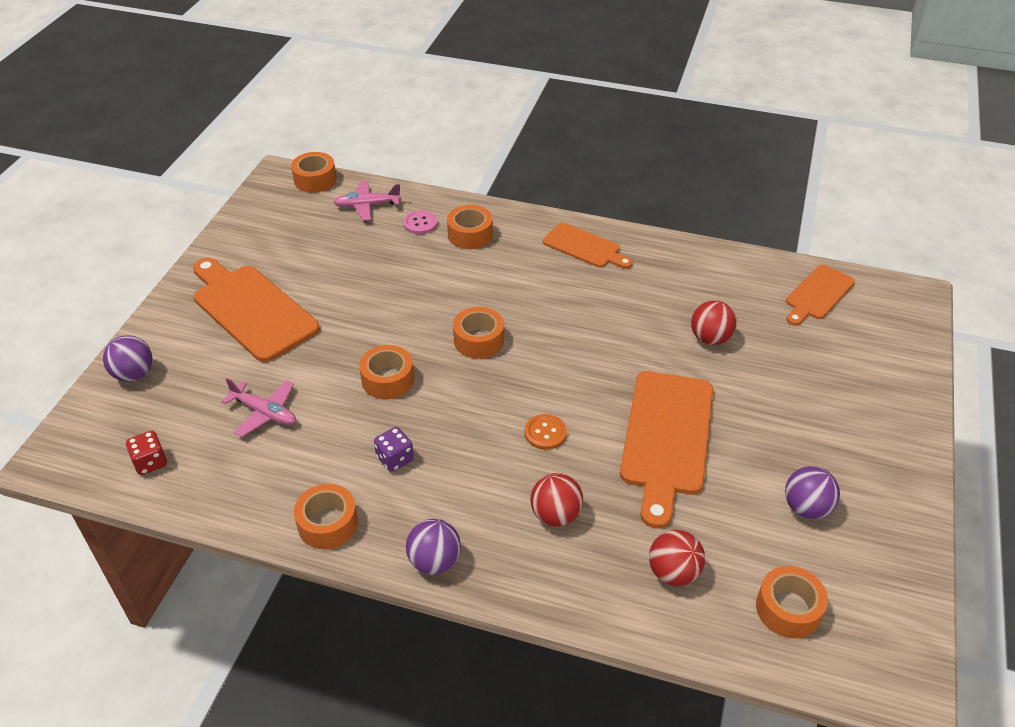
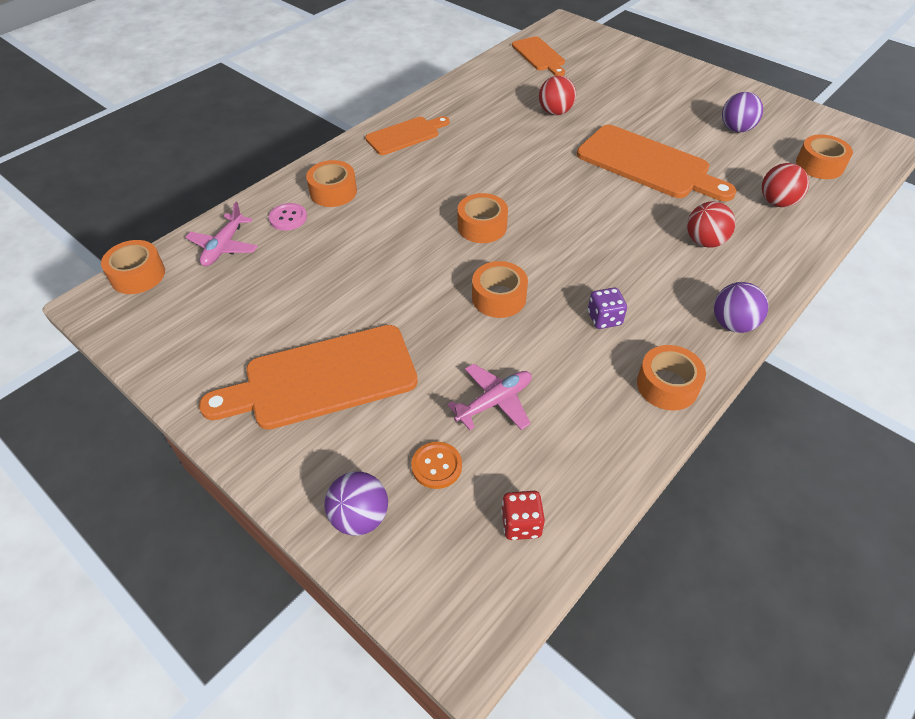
camera: 65 degrees left, 5 degrees up
(545, 433) = (614, 221): orange button -> orange button (436, 466)

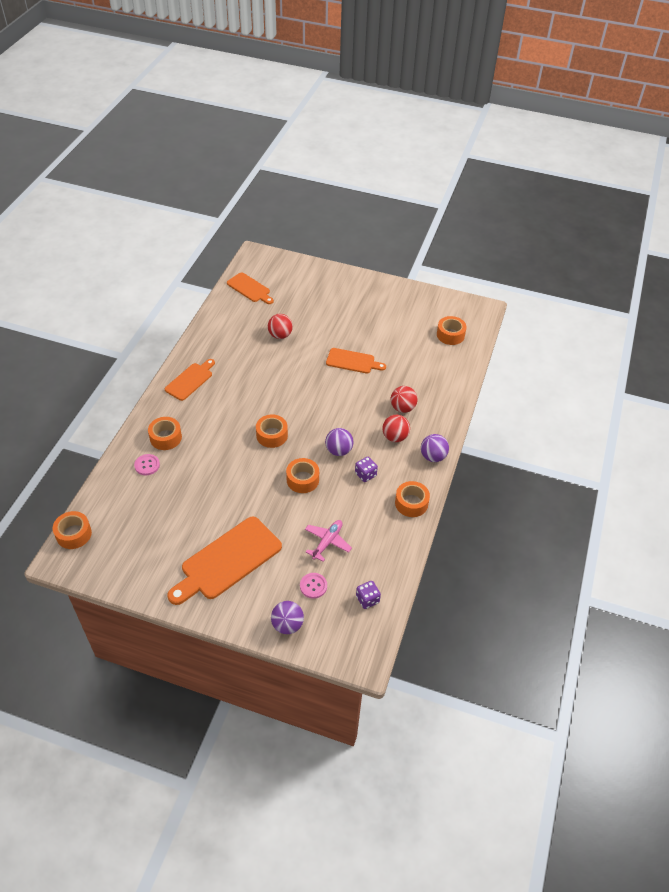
camera: 25 degrees left, 0 degrees up
(224, 247) = (117, 498): pink plane -> none
(436, 466) = (313, 586): orange button -> pink button
(521, 524) = (367, 599): red dice -> purple dice
(648, 164) = (352, 361): orange cutting board -> orange cutting board, size x0.59
(736, 129) = (396, 319): purple ball -> purple ball (339, 450)
(777, 202) = (434, 369): red ball -> red ball (395, 437)

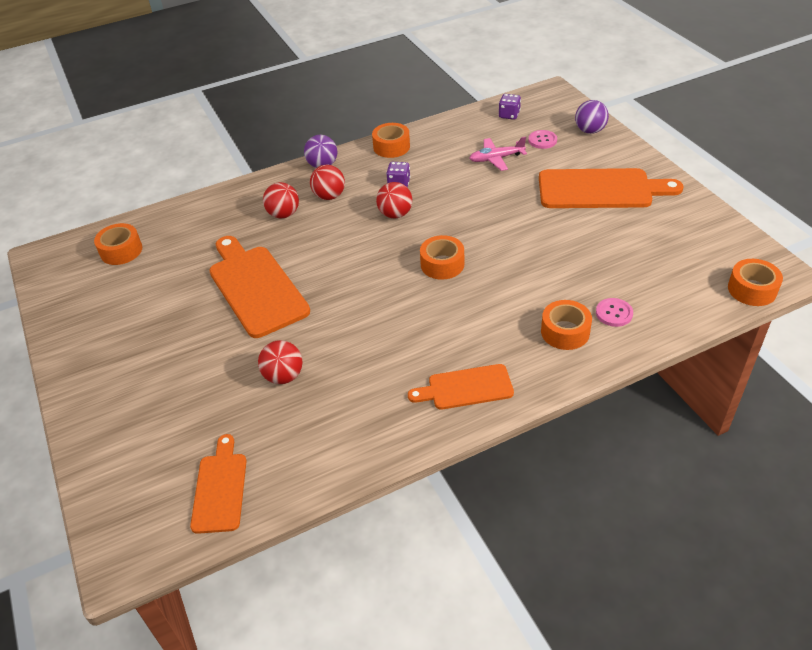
camera: 130 degrees left, 5 degrees down
(302, 480) = (460, 210): orange tape -> none
(339, 450) = (395, 214): purple ball -> red ball
(352, 361) = (256, 287): orange cutting board -> orange cutting board, size x1.71

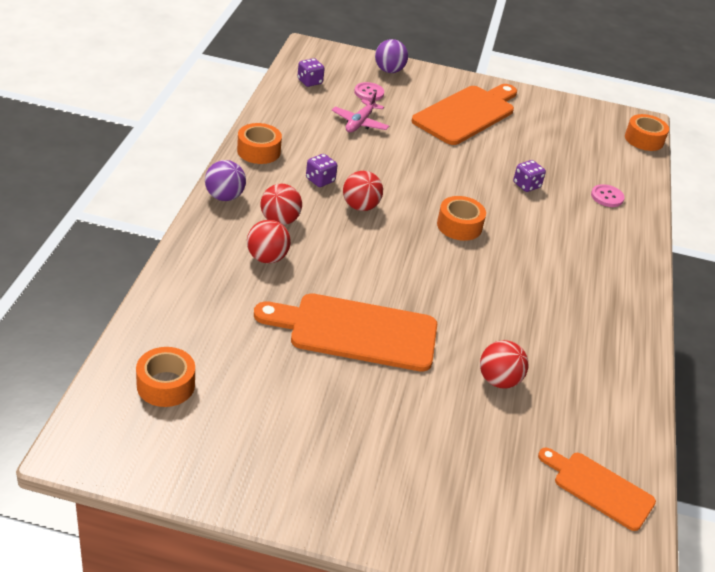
camera: 60 degrees left, 5 degrees down
(466, 388) = (613, 301): orange cutting board -> none
(553, 266) = (526, 185): none -> purple dice
(565, 332) = (603, 226): orange tape -> none

